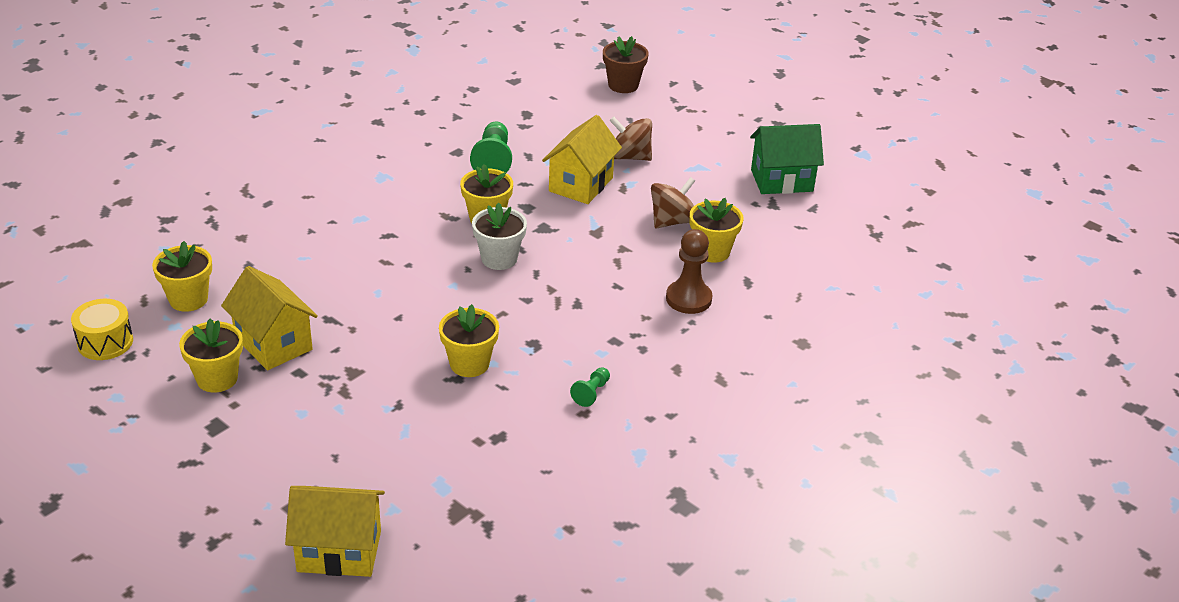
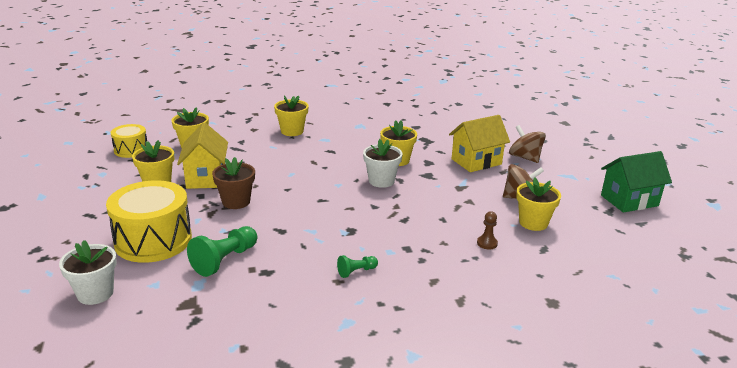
camera: 35 degrees right, 10 degrees down
(320, 458) = (153, 240): none -> yellow drum
(339, 551) = (95, 293): yellow house -> white flower pot
(469, 364) = (298, 226): yellow flower pot -> yellow flower pot (292, 131)
(493, 160) = (433, 136): green pawn -> green pawn (224, 260)
(623, 85) = (557, 124): brown flower pot -> brown flower pot (236, 202)
(688, 299) = (487, 243): brown pawn -> brown pawn, size x0.55
(781, 180) = (629, 200): green house -> green house turned 45 degrees counterclockwise

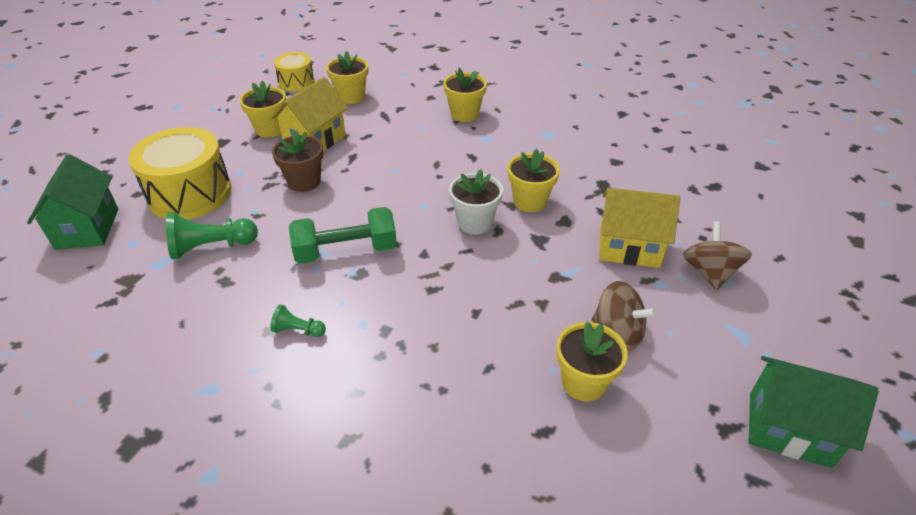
camera: 40 degrees right, 15 degrees up
(95, 293) = (87, 228): white flower pot -> green house
(324, 224) = (346, 251): none -> green dumbbell
(487, 243) = (482, 378): brown pawn -> none

